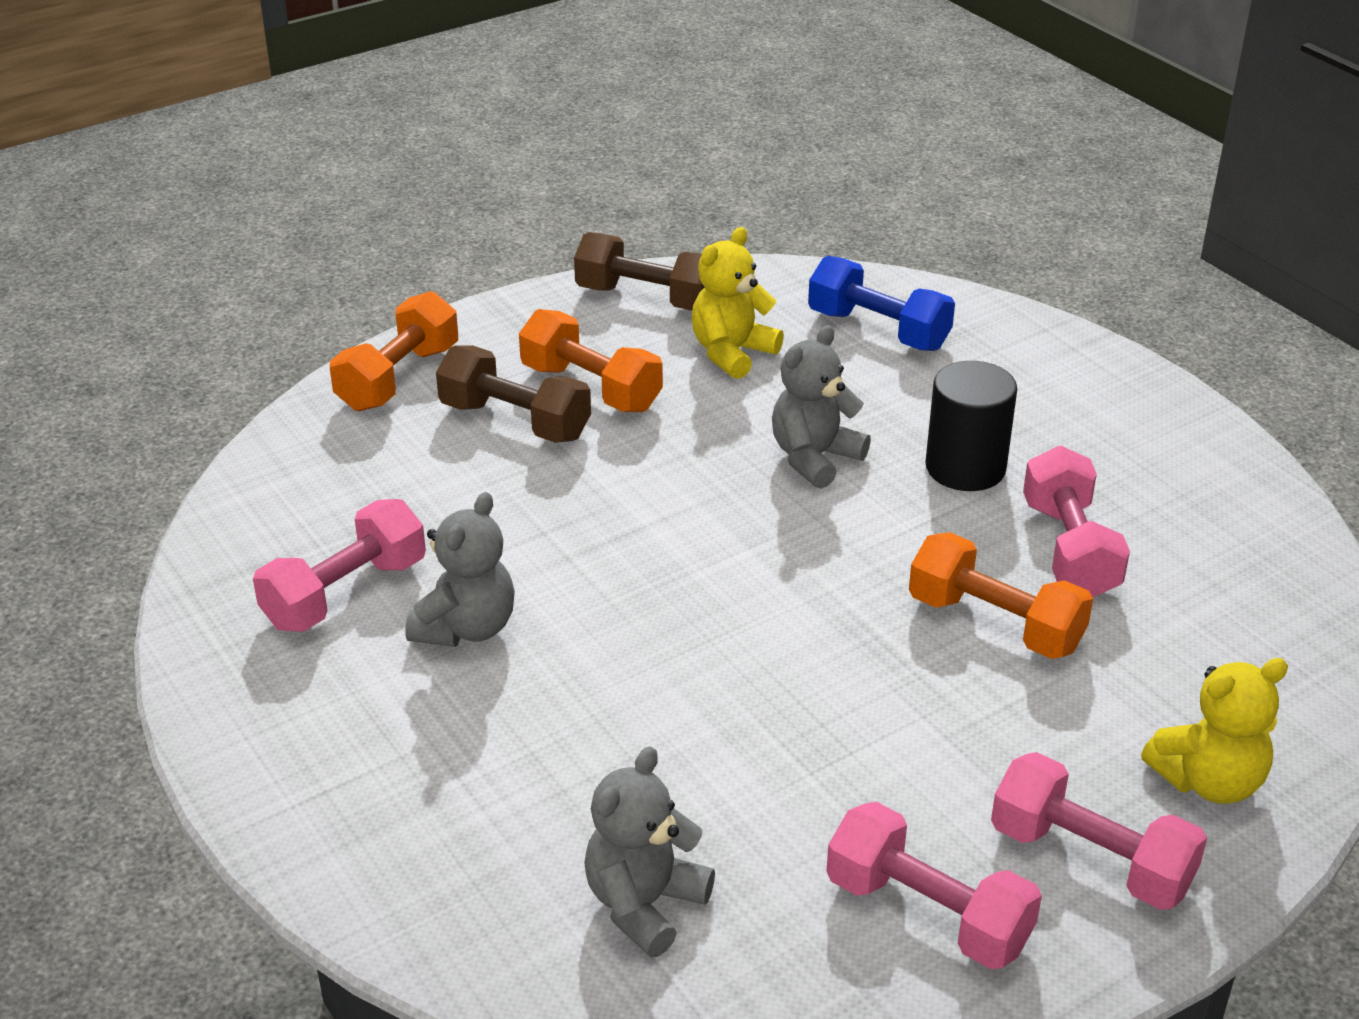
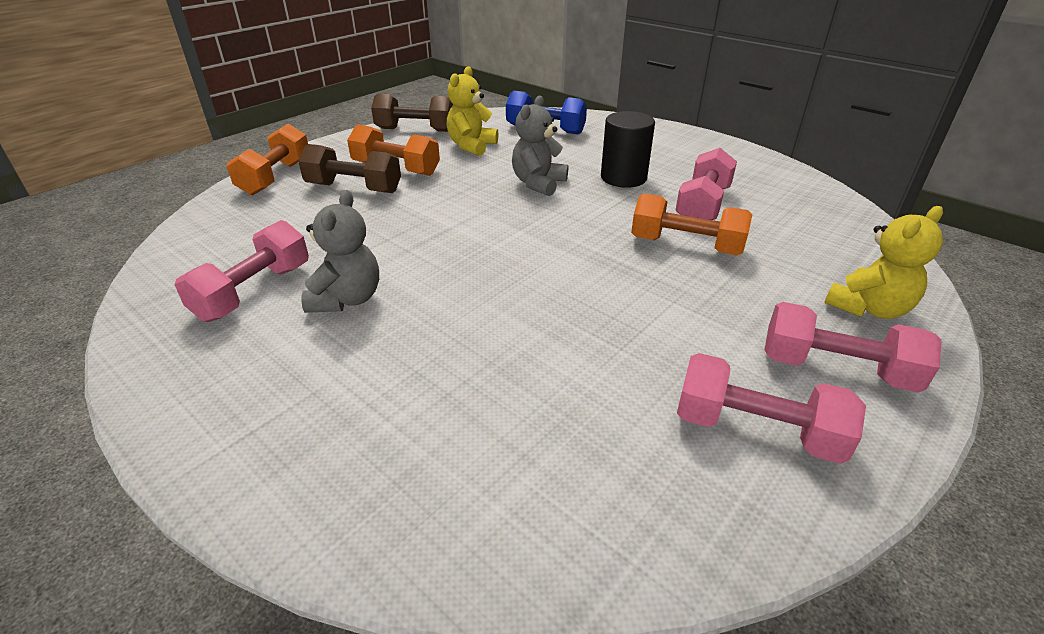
camera: 15 degrees left, 0 degrees up
(644, 904) = (542, 470): grey teddy bear -> none
(1069, 549) = (702, 205): pink dumbbell -> pink dumbbell turned 45 degrees clockwise

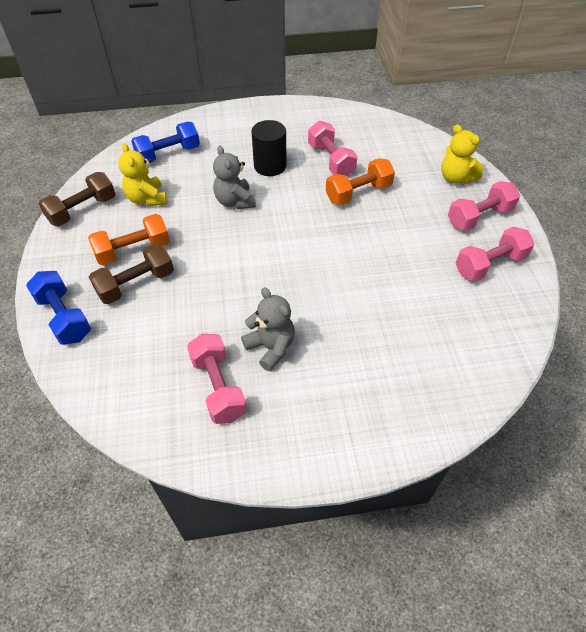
camera: 50 degrees left, 15 degrees up
(276, 177) = (64, 317): orange dumbbell -> blue dumbbell
(868, 308) = (456, 178): yellow teddy bear -> yellow teddy bear turned 135 degrees clockwise

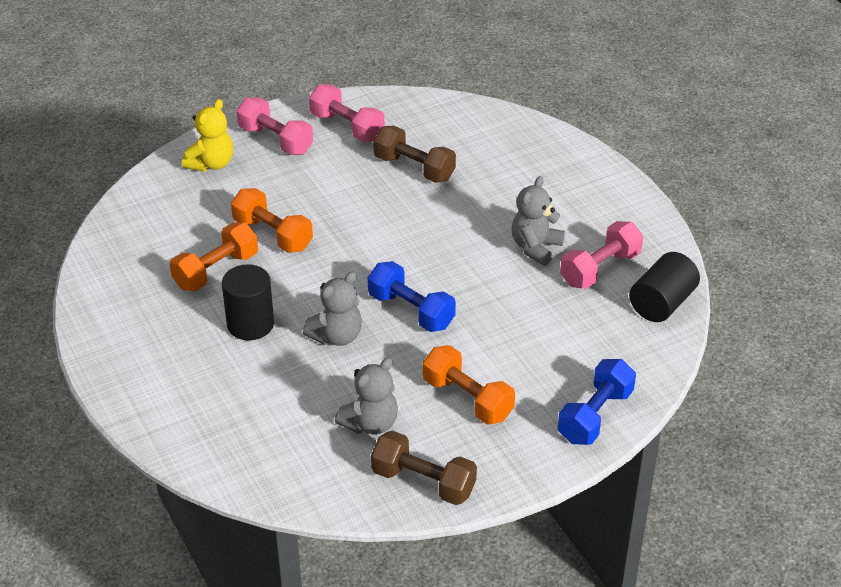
camera: 110 degrees left, 10 degrees down
(136, 284) = (516, 375): brown dumbbell -> brown dumbbell (414, 168)
(147, 199) = (370, 423): yellow teddy bear -> grey teddy bear
(147, 419) = (662, 303): none -> black cylinder
(168, 154) = (265, 438): blue dumbbell -> blue dumbbell (411, 311)
(331, 160) = (216, 271): pink dumbbell -> orange dumbbell

